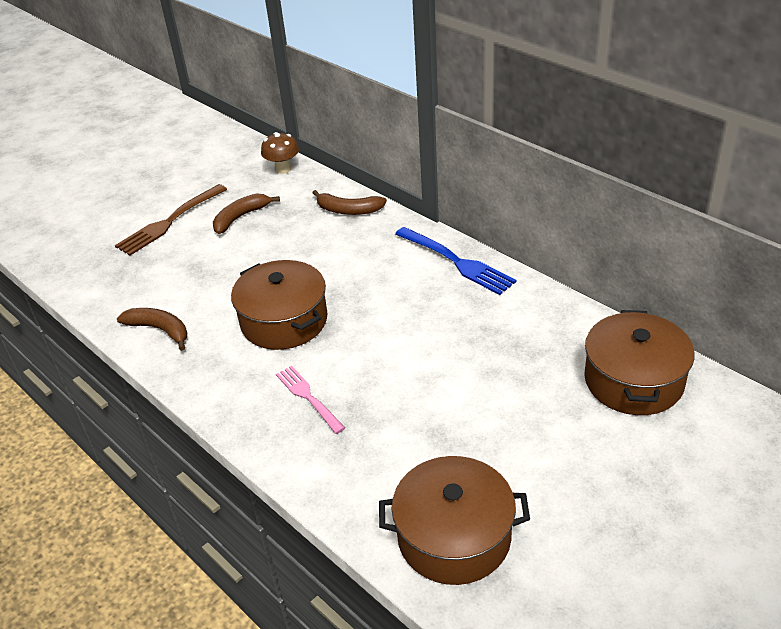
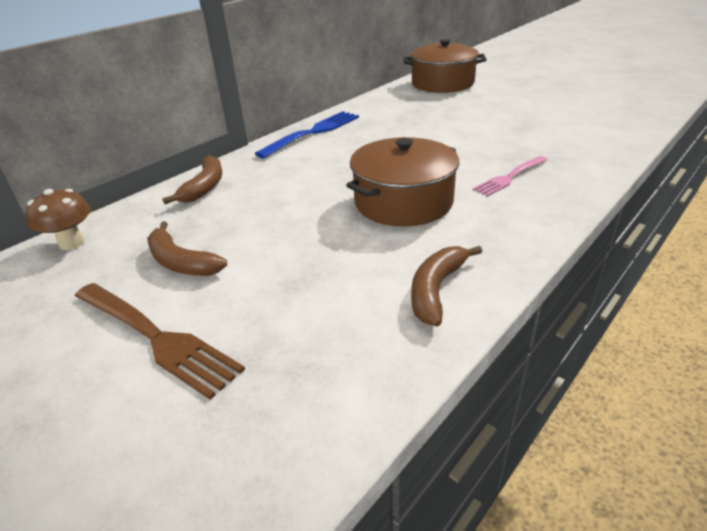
camera: 95 degrees left, 5 degrees down
(454, 536) = (608, 118): brown pot -> none

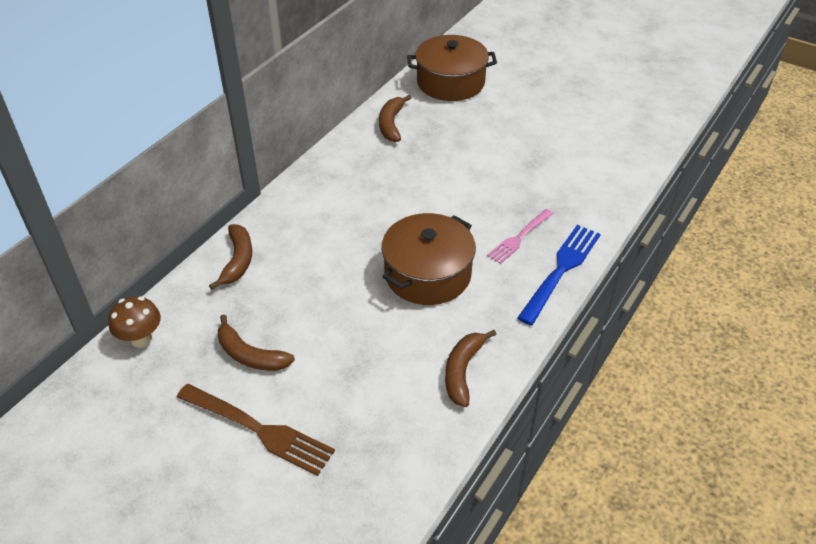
camera: 10 degrees left, 10 degrees up
(313, 133) = (324, 174): blue fork -> blue fork (561, 270)
(384, 105) = (391, 124): none -> brown banana

